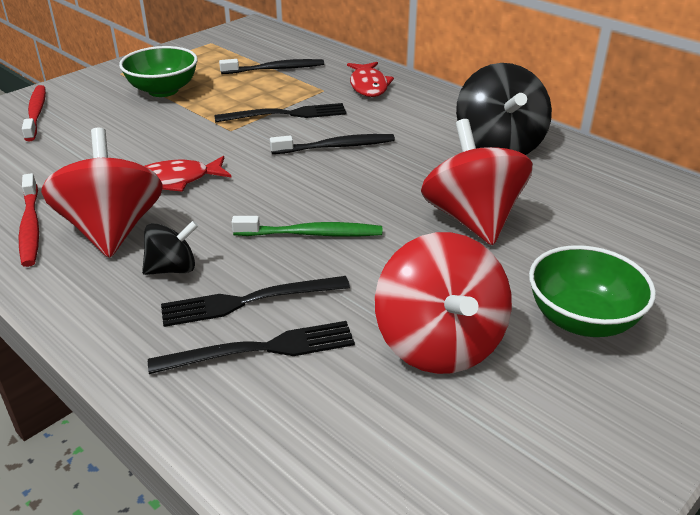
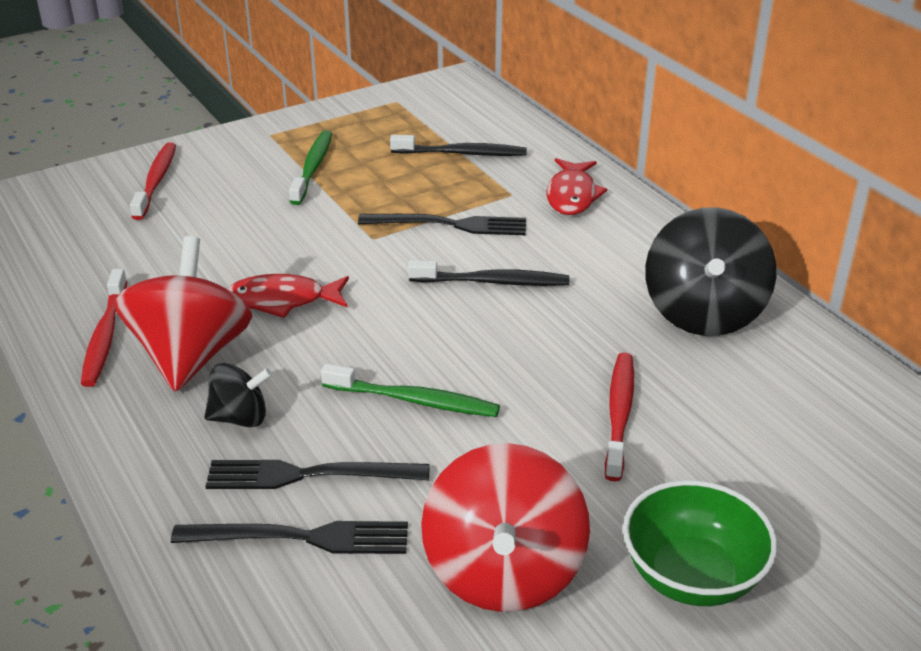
camera: 15 degrees right, 0 degrees up
(163, 90) = (312, 168): green bowl -> green toothbrush
(472, 219) = (619, 414): red spinning top -> red toothbrush

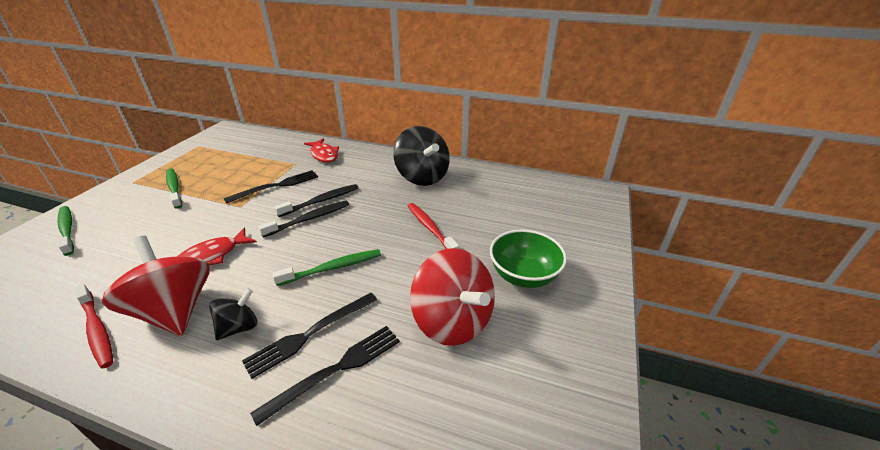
camera: 40 degrees left, 0 degrees up
(156, 181) = (67, 230): red toothbrush -> green toothbrush
(462, 153) = (254, 156): black toothbrush -> black toothbrush (309, 219)

